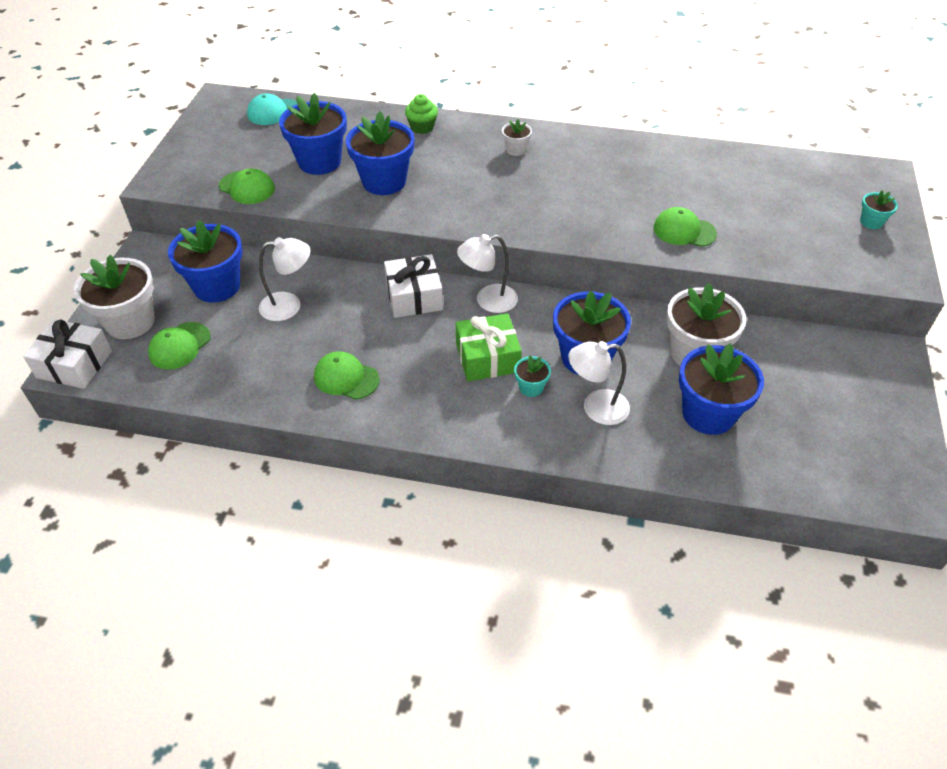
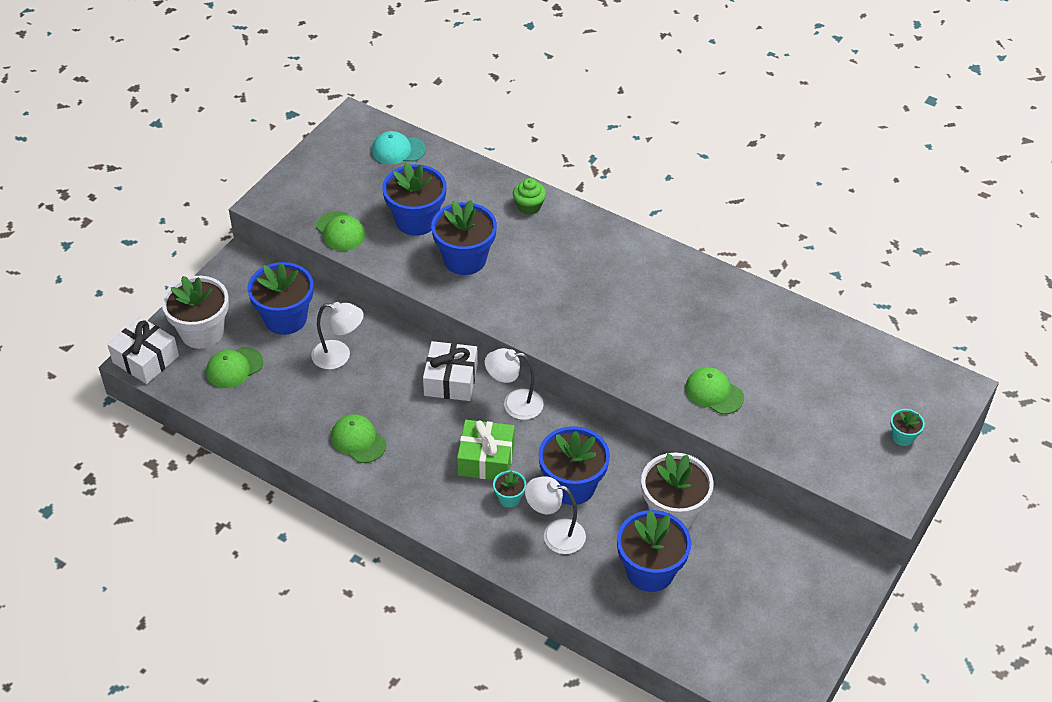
camera: 20 degrees right, 0 degrees up
(516, 150) = (605, 258): white flower pot -> none

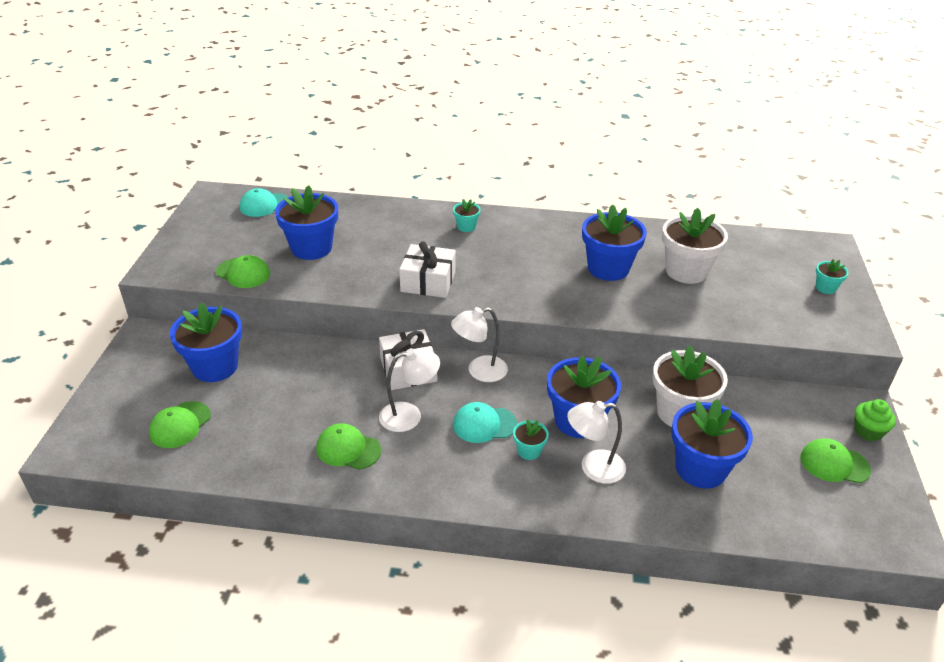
camera: 25 degrees left, 10 degrees down
(146, 359) = (74, 447): white gift -> white gift (428, 281)
(202, 332) = (129, 403): white flower pot -> white flower pot (686, 271)
(339, 356) = (287, 382): white lamp -> white lamp (409, 415)
(465, 259) = (374, 264): blue flower pot -> blue flower pot (608, 268)
(486, 459) = (484, 424): green gift -> turquoise cap
(529, 206) = (405, 215): green cupcake -> green cupcake (868, 431)
(581, 240) = (466, 227): none -> turquoise flower pot
(714, 393) = (658, 300): green cap -> green cap (834, 464)

